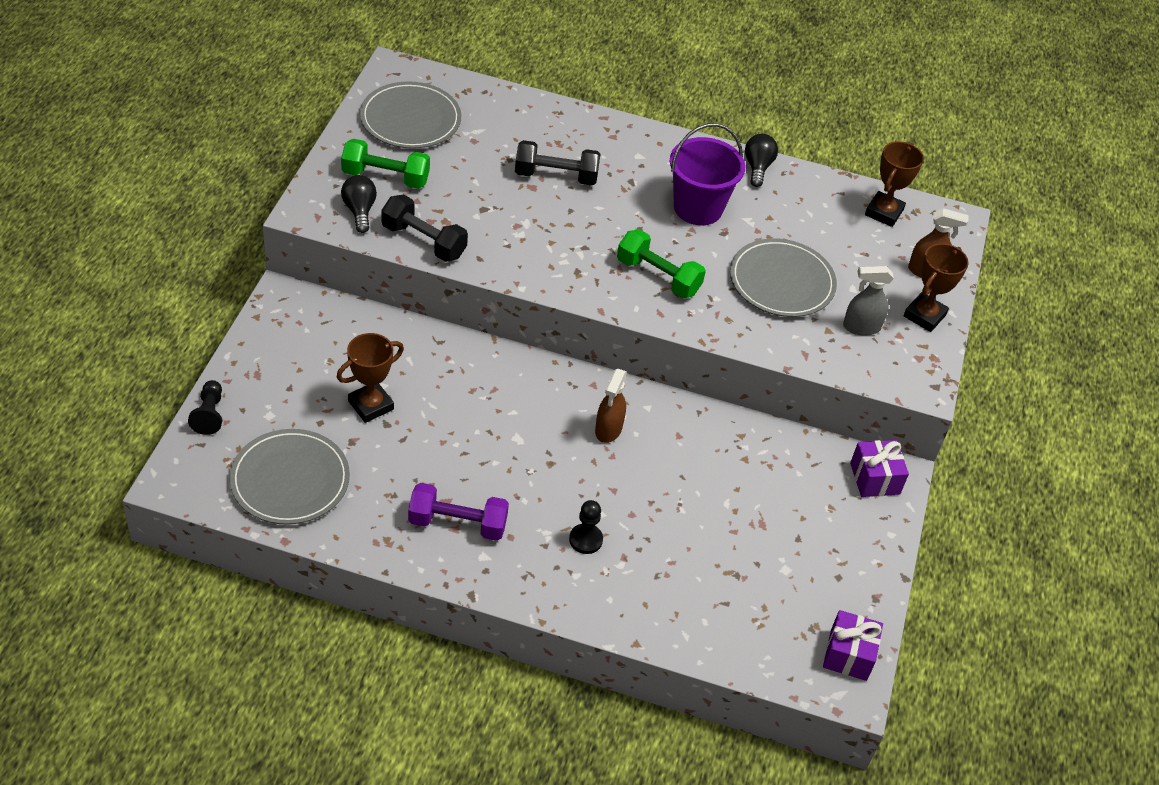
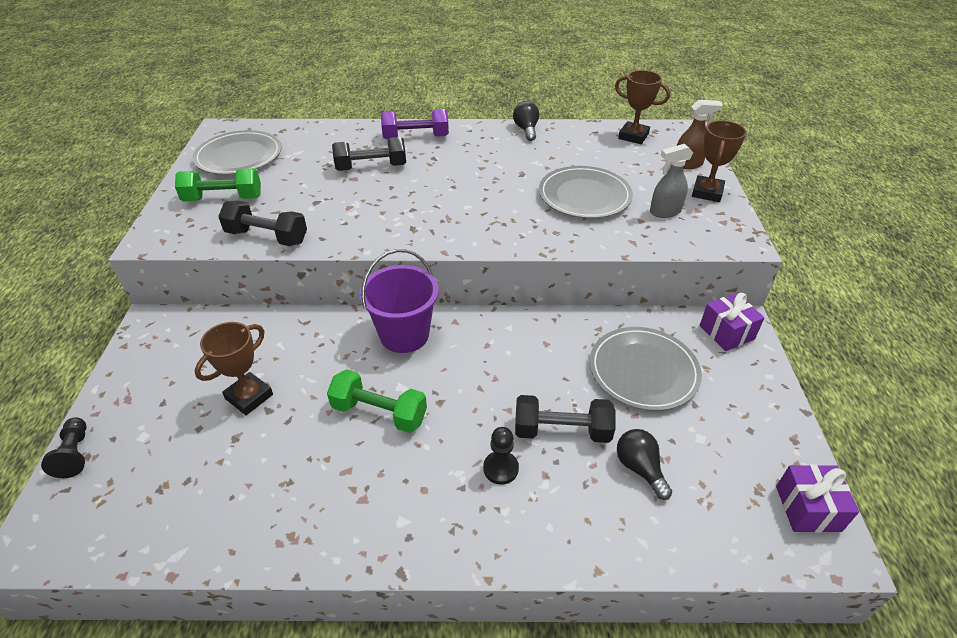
camera: 10 degrees left, 5 degrees down
(290, 480) = (171, 500): grey plate -> grey plate (643, 371)
(359, 211) = (202, 228): black light bulb -> black light bulb (639, 468)
(457, 523) = (364, 492): purple dumbbell -> purple dumbbell (416, 137)
(608, 429) = (482, 356): brown spray bottle -> none
(656, 524) = (562, 431): none -> black dumbbell
(658, 276) = (483, 215): green dumbbell -> green dumbbell (379, 413)
(698, 208) = (493, 163): purple bucket -> purple bucket (404, 335)
(884, 212) = (633, 136): brown trophy -> brown trophy turned 75 degrees counterclockwise

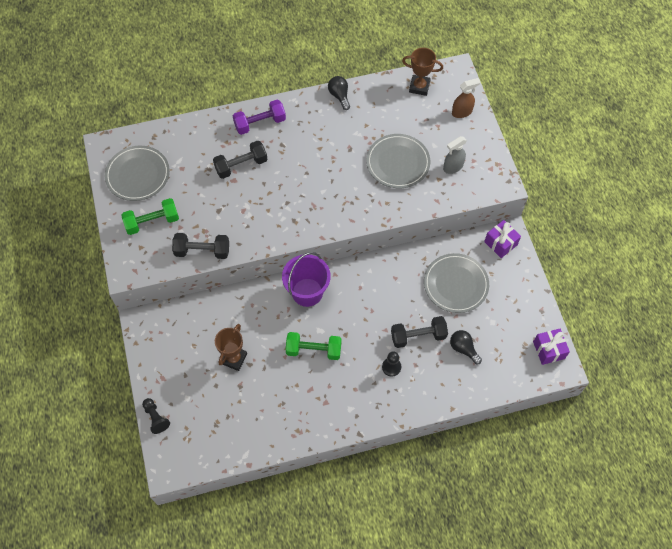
camera: 15 degrees left, 20 degrees up
(707, 192) = (478, 141): brown trophy -> none

